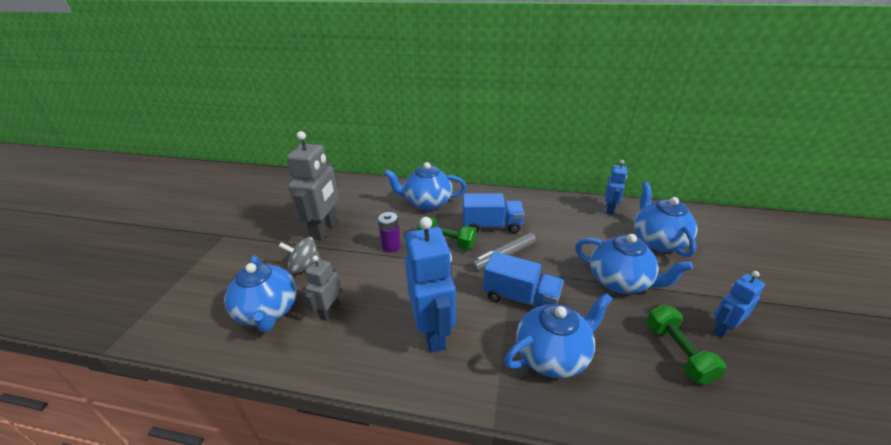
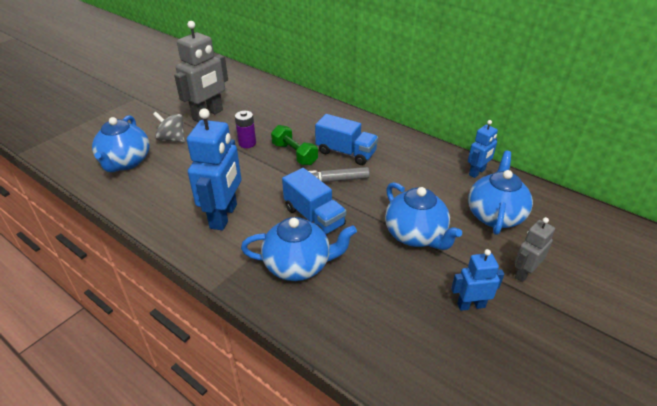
camera: 25 degrees right, 5 degrees up
(329, 311) = (165, 176): grey robot -> grey robot (524, 273)
(427, 203) = (308, 116): blue teapot -> none
(677, 352) = (406, 304): green dumbbell -> none

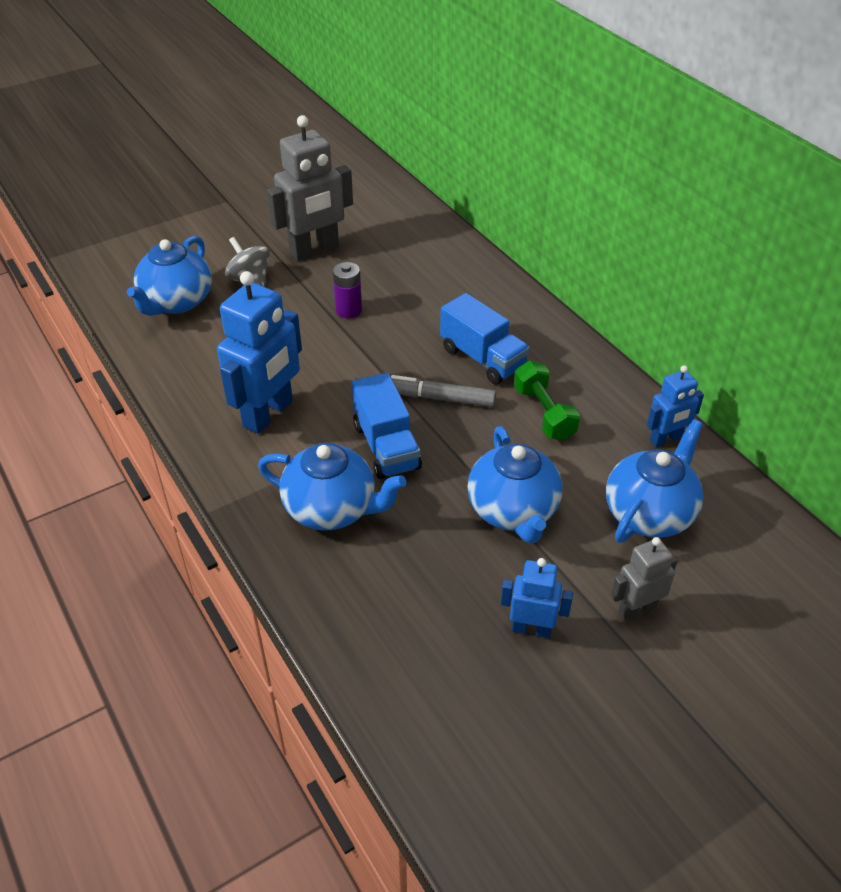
camera: 20 degrees right, 5 degrees up
(294, 154) = (407, 343): green dumbbell -> green dumbbell (544, 413)

